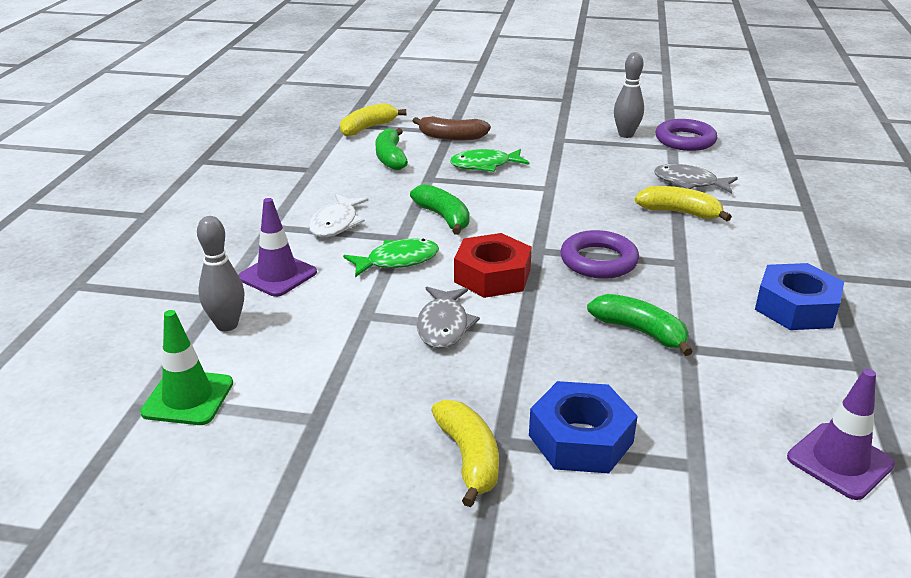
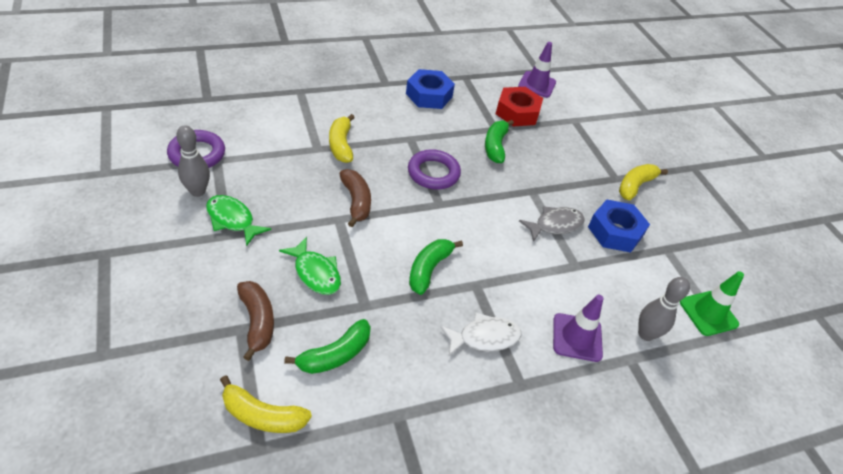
camera: 125 degrees left, 15 degrees up
(397, 261) = (507, 274): green fish -> green fish (232, 220)
(492, 276) = (487, 218): red nut -> red nut (517, 112)
(571, 201) = (356, 202): none -> brown banana
(580, 439) = (591, 154): blue nut -> blue nut (615, 232)
(689, 183) = (287, 144): grey fish -> none

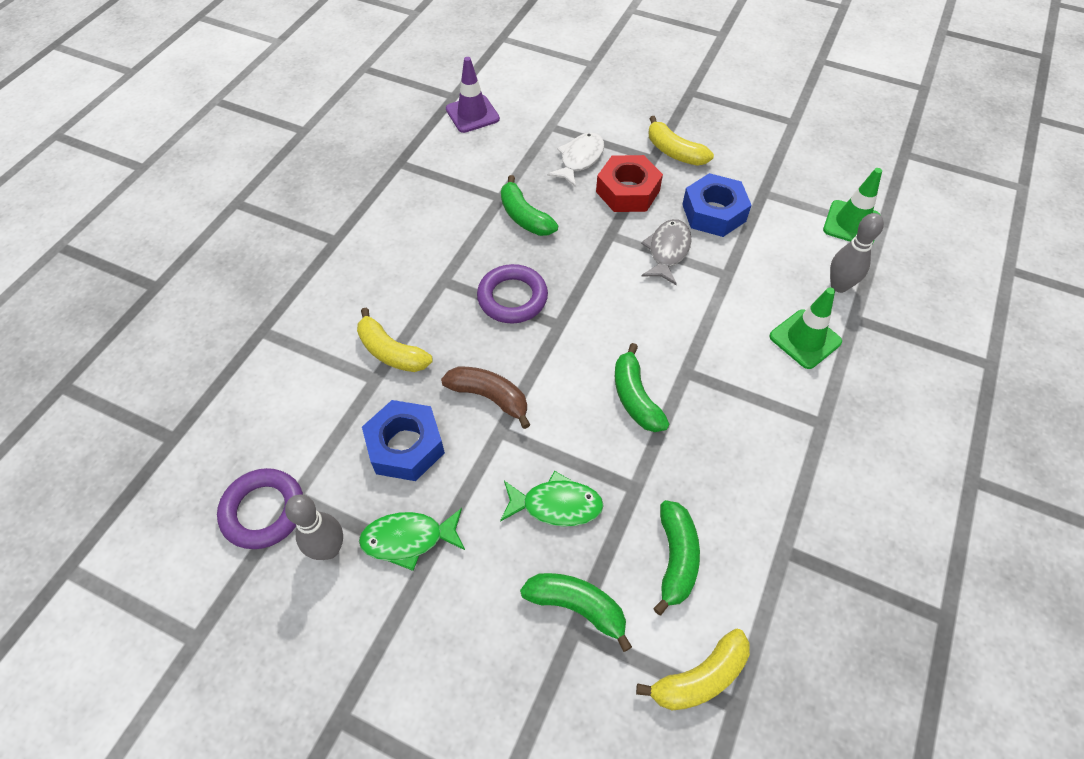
camera: 40 degrees left, 10 degrees up
(257, 322) = (577, 606): brown banana -> green banana
(429, 95) = (395, 215): blue nut -> blue nut (405, 446)
(484, 337) = (751, 412): white fish -> white fish (580, 159)
(517, 112) = (495, 162): red nut -> red nut (628, 191)
(577, 337) = (805, 339): purple traffic cone -> green traffic cone
(635, 186) = (674, 152): yellow banana -> yellow banana turned 45 degrees counterclockwise

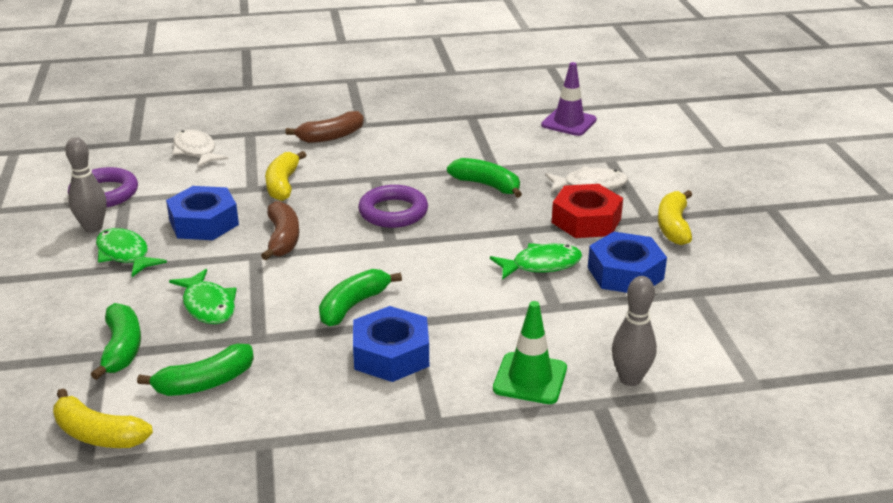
camera: 55 degrees right, 25 degrees down
(252, 391) = (196, 151): none -> white fish
(335, 273) = (331, 136): none -> brown banana
(524, 217) = (487, 185): green banana -> green banana turned 105 degrees clockwise
(667, 251) = (541, 265): grey fish -> green fish
(721, 406) = (391, 354): none -> blue nut
(851, 223) = (732, 361): green traffic cone -> none

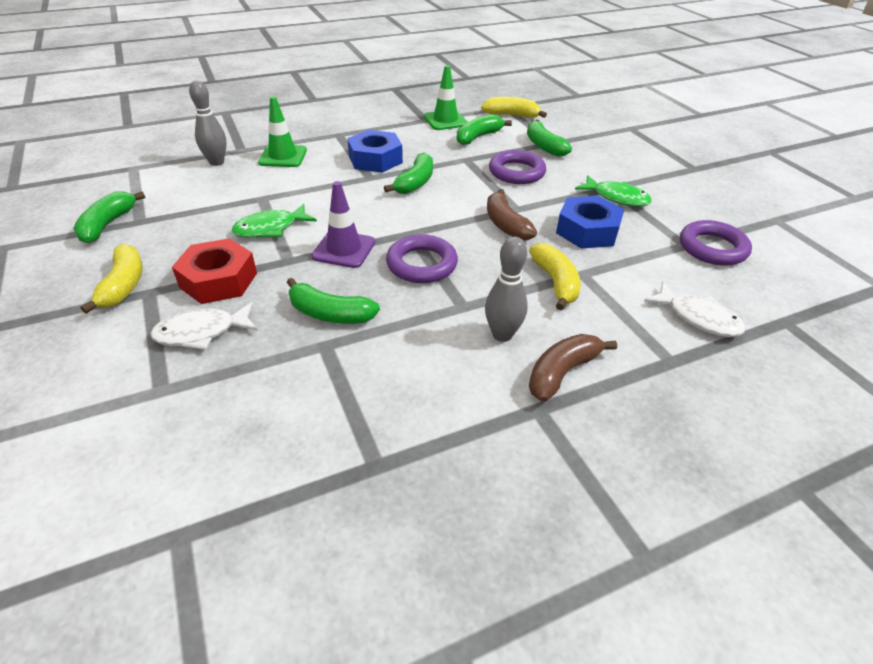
camera: 165 degrees right, 10 degrees up
(93, 228) = (671, 215): grey bowling pin -> grey bowling pin (502, 335)
(208, 305) = (516, 172): green fish -> purple ring
(230, 435) = (445, 120): none -> green traffic cone
(568, 122) = (204, 477): purple traffic cone -> purple traffic cone (344, 249)
(625, 273) = (195, 230): blue nut -> none
(730, 292) = (108, 224): none -> green banana

